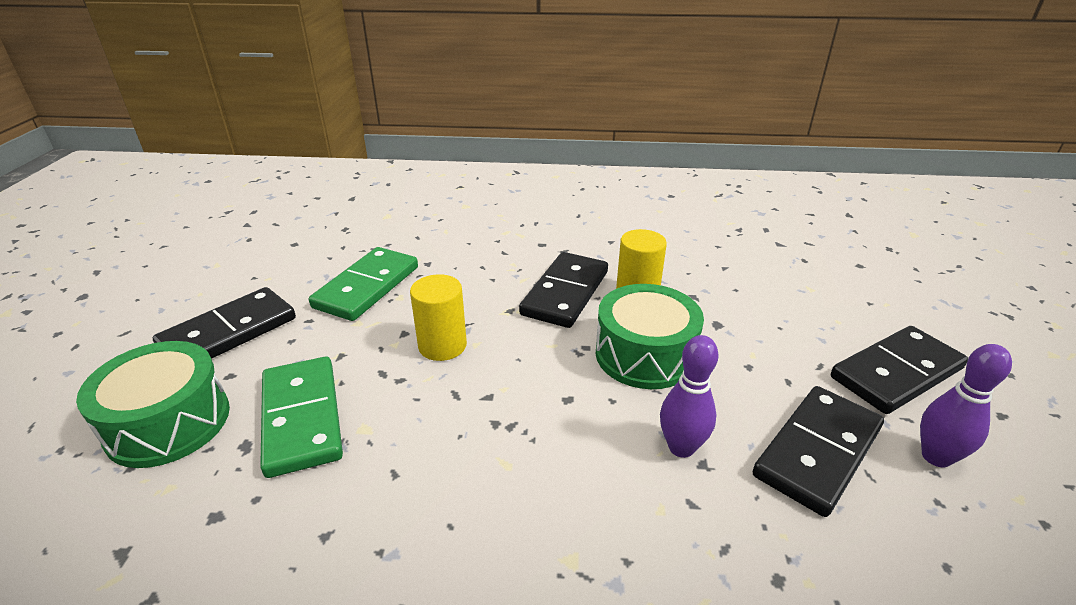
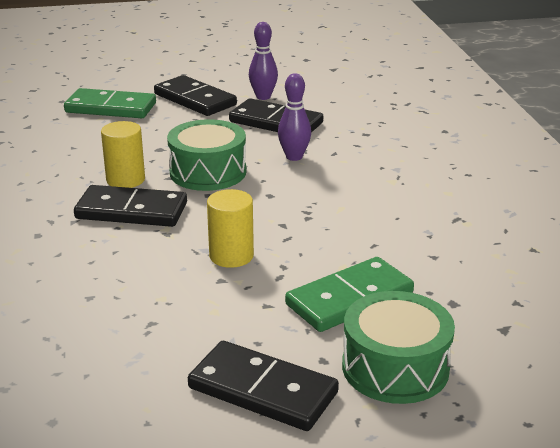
camera: 105 degrees left, 5 degrees down
(367, 287) = (149, 324): green domino -> green domino (111, 108)

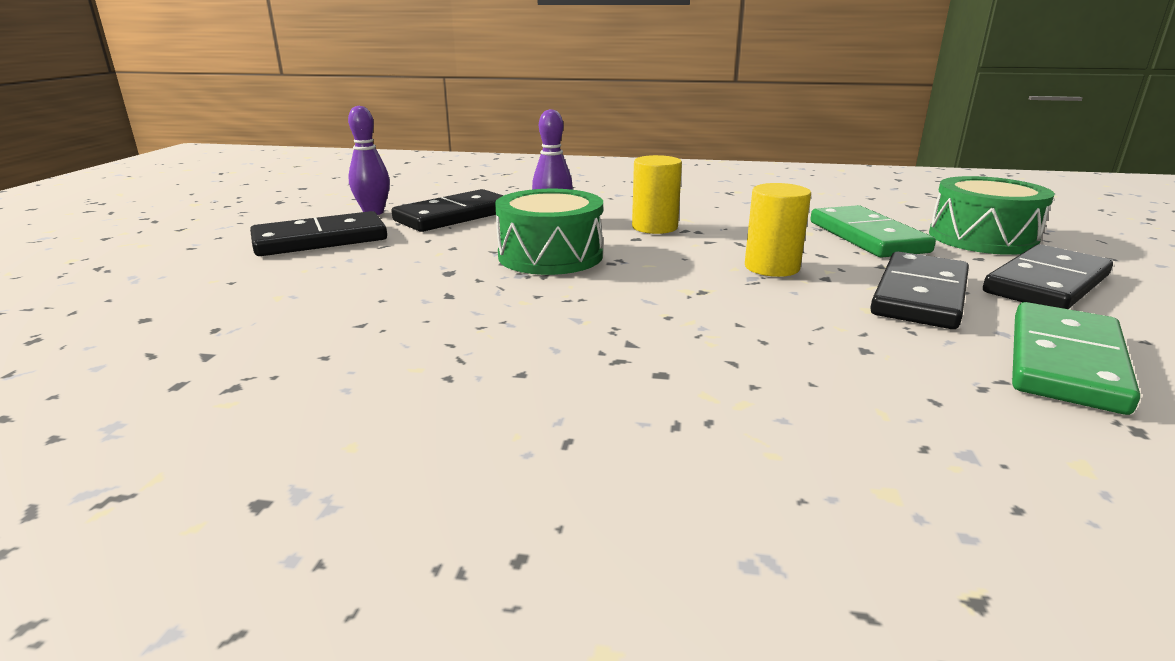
camera: 70 degrees left, 5 degrees down
(111, 108) = (252, 286): green domino -> green domino (1064, 362)
(125, 180) = (525, 299): yellow cylinder -> yellow cylinder (654, 227)
(131, 211) = (626, 304): black domino -> black domino (920, 296)

